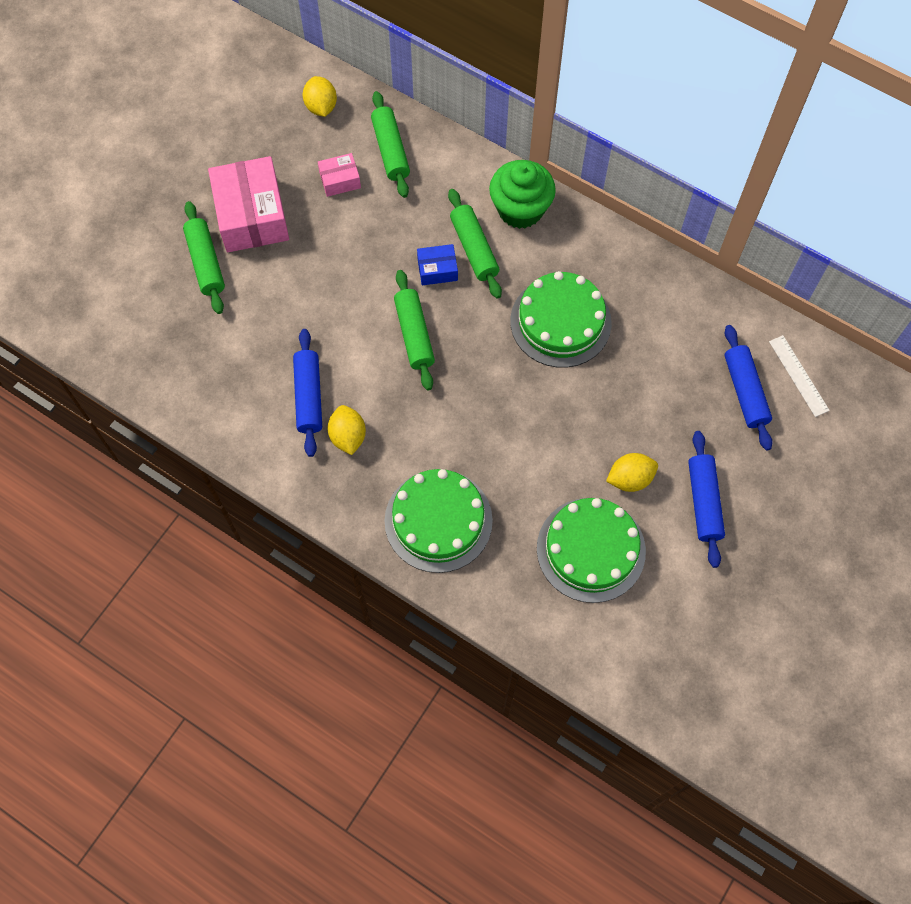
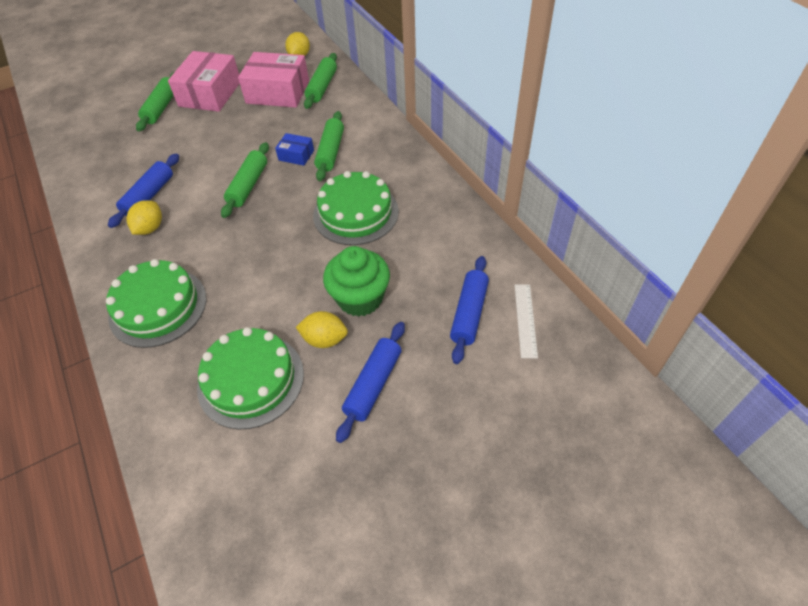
camera: 30 degrees right, 15 degrees down
(340, 180) = (278, 92): pink box -> pink box, size x2.07
(520, 209) = (380, 140): green cupcake -> green cupcake (360, 298)

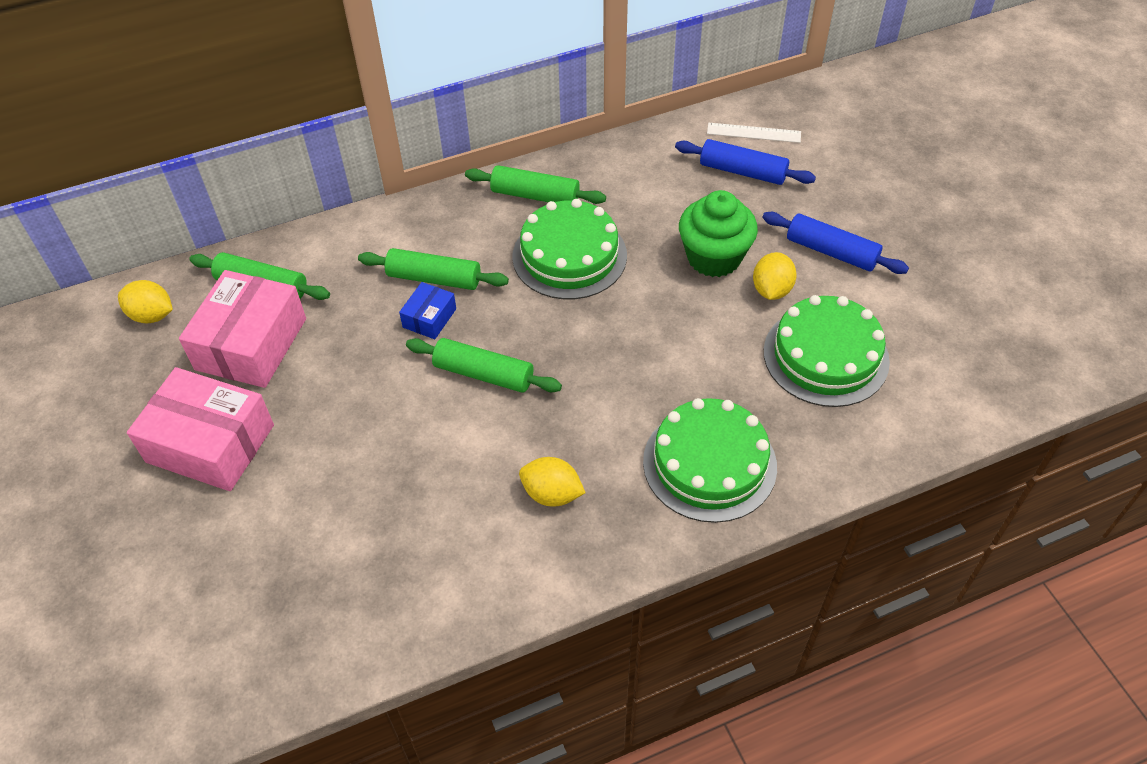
camera: 85 degrees left, 0 degrees up
(149, 196) = (475, 506): blue rolling pin -> none
(161, 107) = (222, 519): green rolling pin -> green rolling pin (535, 195)

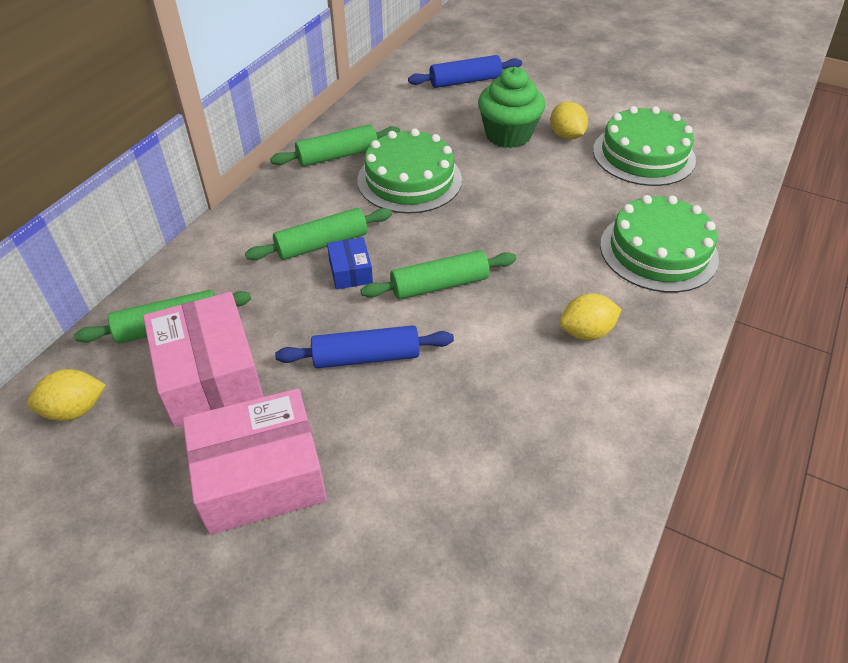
camera: 40 degrees left, 5 degrees down
(753, 133) = (445, 58): white ruler -> none
(831, 252) = (574, 99): blue rolling pin -> blue rolling pin (366, 357)

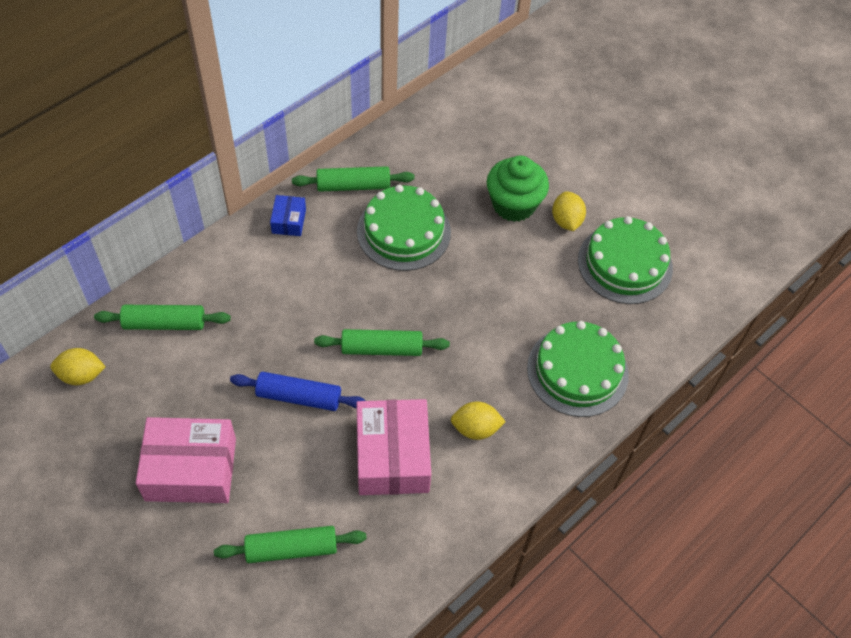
camera: 15 degrees right, 10 degrees up
(210, 375) = (181, 376): pink box -> pink box (392, 456)
(321, 244) = (305, 279): green rolling pin -> green rolling pin (291, 548)
(350, 271) = (317, 314): blue box -> blue box (289, 221)
(465, 81) = (505, 125): blue rolling pin -> none

